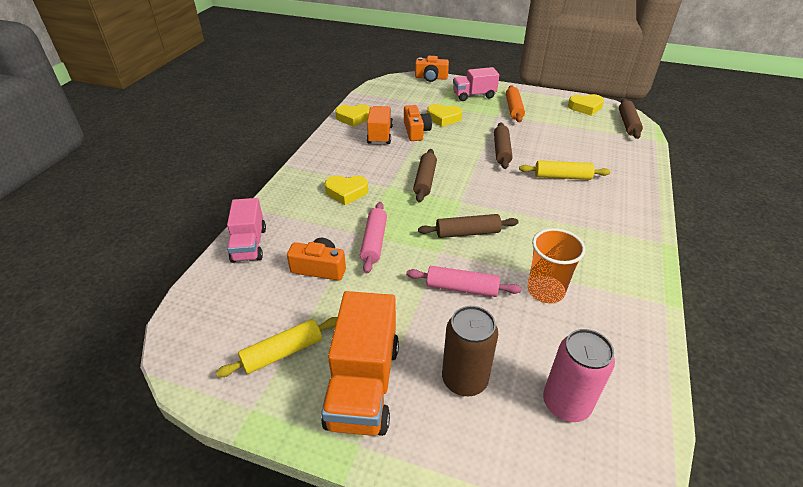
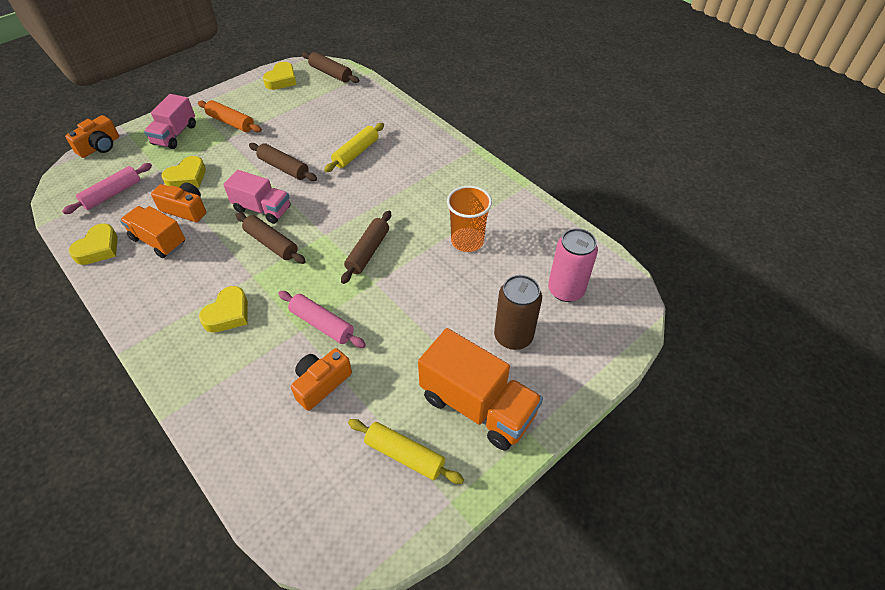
camera: 60 degrees left, 10 degrees up
(249, 245) = (233, 436): pink truck -> pink truck (262, 209)
(282, 352) = (405, 455): yellow rolling pin -> yellow rolling pin turned 60 degrees counterclockwise
(462, 288) = (426, 290): pink rolling pin -> pink rolling pin (112, 194)

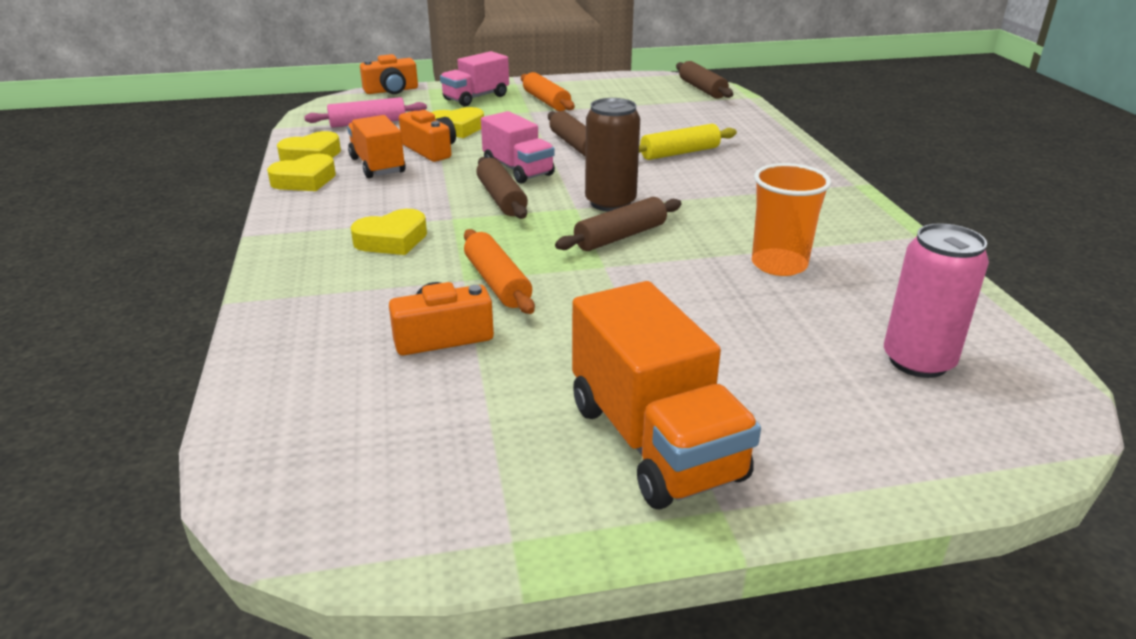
camera: 30 degrees right, 20 degrees down
(281, 80) = (636, 83): yellow heart -> yellow heart (305, 180)
(322, 324) = (497, 282): pink rolling pin -> orange rolling pin
(405, 455) = (489, 453): yellow rolling pin -> none
(513, 336) = (780, 384): brown can -> brown can (610, 203)

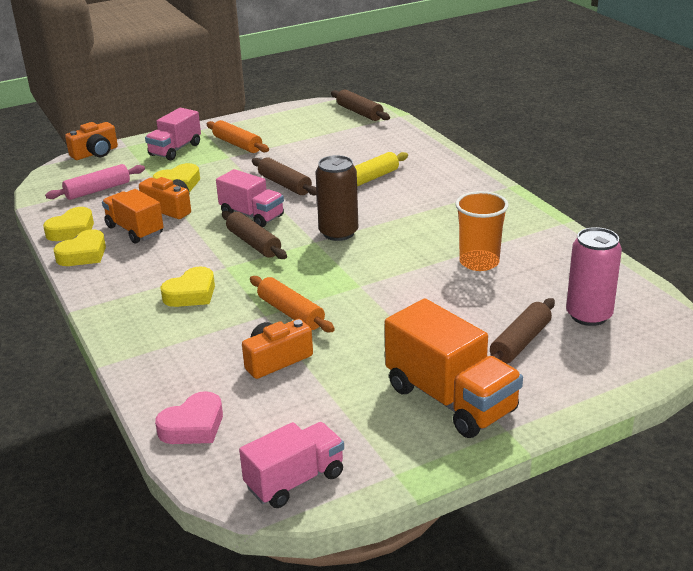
camera: 15 degrees left, 0 degrees up
(279, 401) = (193, 426): none -> pink heart
(359, 513) = (295, 480): none -> pink truck
(620, 236) = (360, 260): brown rolling pin -> brown rolling pin (520, 342)

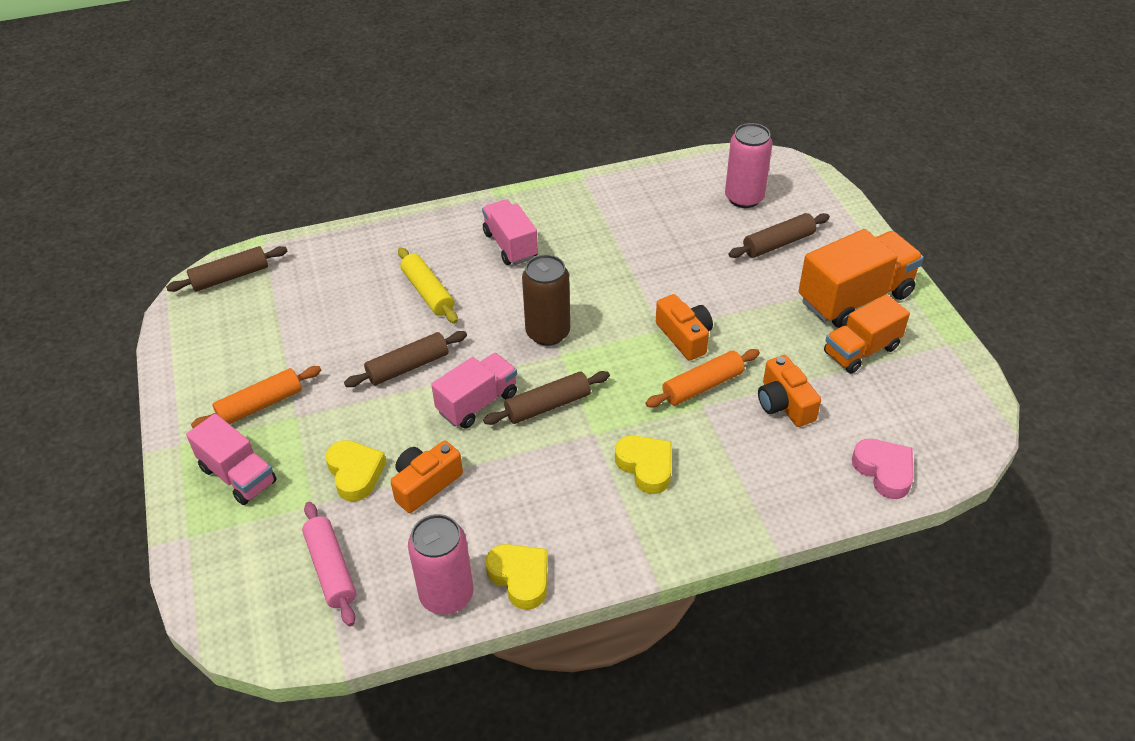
camera: 80 degrees left, 15 degrees up
(72, 230) = (446, 595): yellow heart -> pink can
(95, 153) = (192, 577): orange camera -> orange camera (684, 337)
(135, 230) = (473, 522): orange truck -> orange truck (861, 350)
(295, 480) = (958, 405): pink truck -> pink truck (510, 245)
(479, 262) = (640, 243): orange cup -> none
(520, 342) = (778, 243): brown rolling pin -> brown rolling pin turned 75 degrees counterclockwise

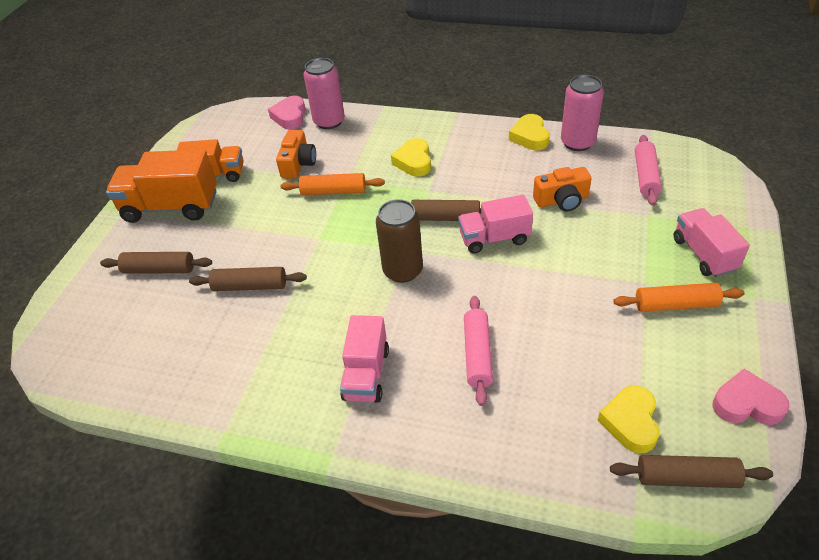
camera: 145 degrees left, 0 degrees up
(186, 342) = (746, 404): none -> pink heart
(355, 473) = (610, 224): yellow heart -> yellow heart (630, 422)
(408, 367) = (533, 288): brown rolling pin -> brown rolling pin (250, 286)
(428, 292) = (477, 354): yellow rolling pin -> pink rolling pin
(684, 337) = (309, 227): orange camera -> none
(744, 198) = (124, 326): pink can -> pink can (329, 121)

